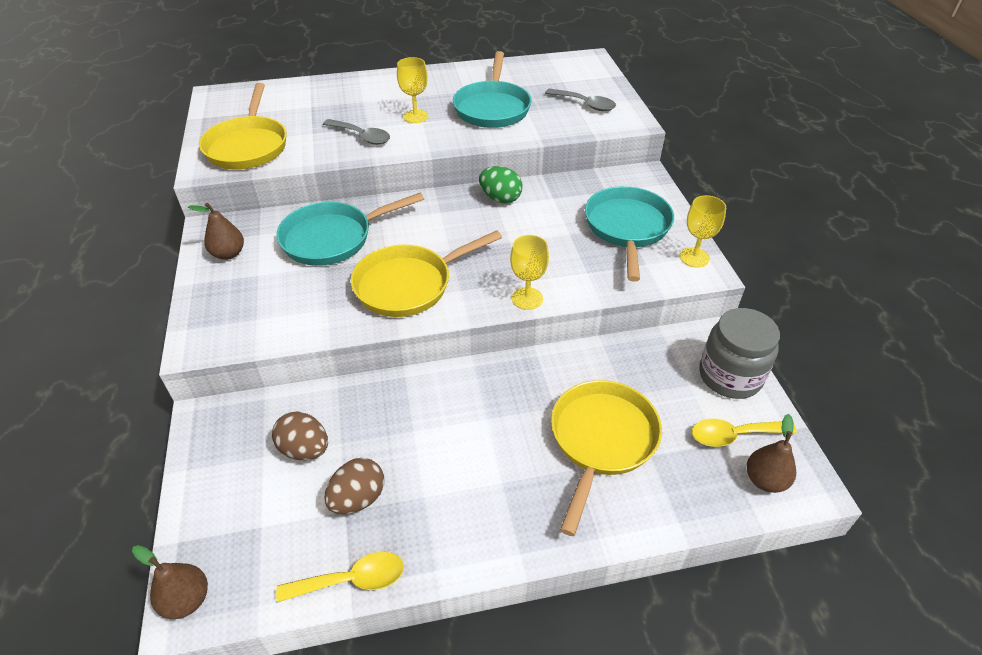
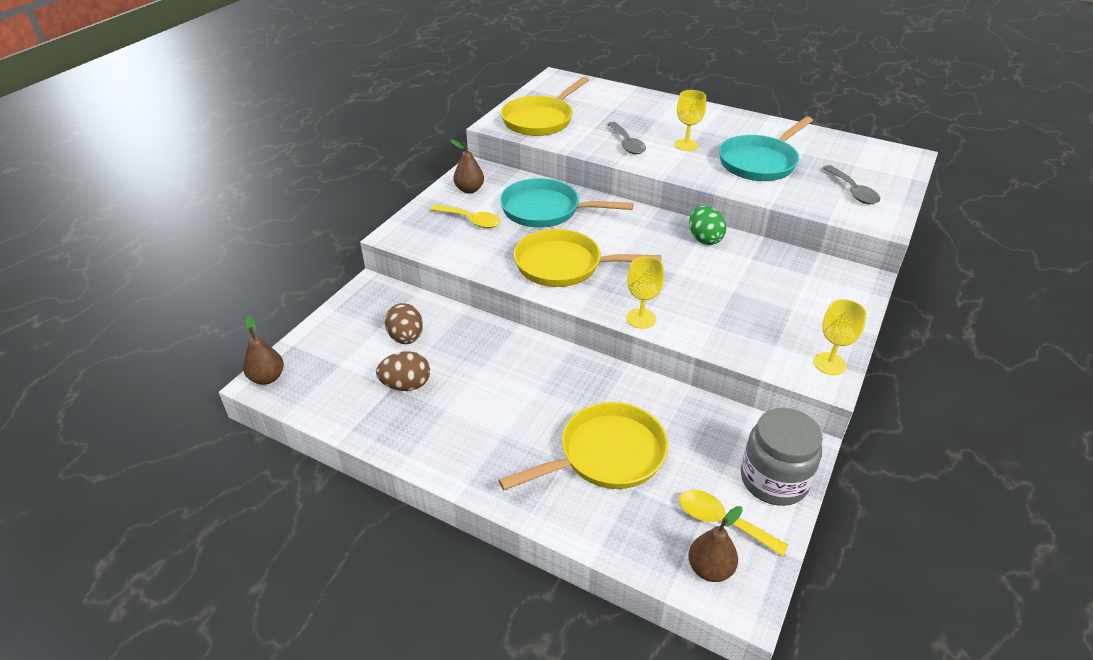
camera: 40 degrees right, 5 degrees down
(351, 580) = (355, 427): yellow spoon -> yellow spoon (471, 220)
(627, 228) = (792, 311): turquoise pan -> none

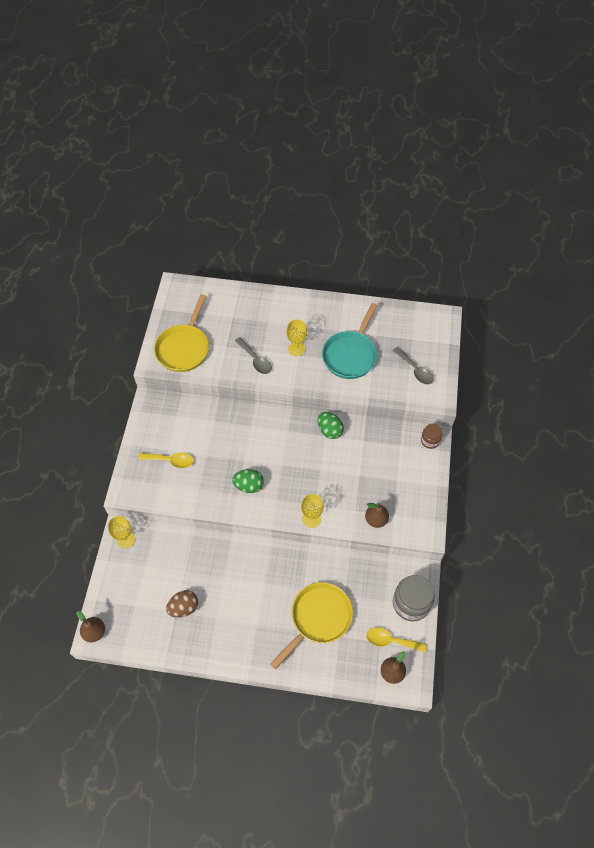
camera: 20 degrees left, 20 degrees up
(406, 338) = (166, 569): brown egg -> none
(469, 190) = (155, 427): brown pear -> brown pear (376, 519)
(546, 210) = (217, 433): turquoise pan -> none
(564, 265) = (249, 485): yellow pan -> green egg
(829, 364) = (426, 520): yellow goblet -> yellow goblet (125, 539)
(857, 280) = (430, 440): none -> brown jar

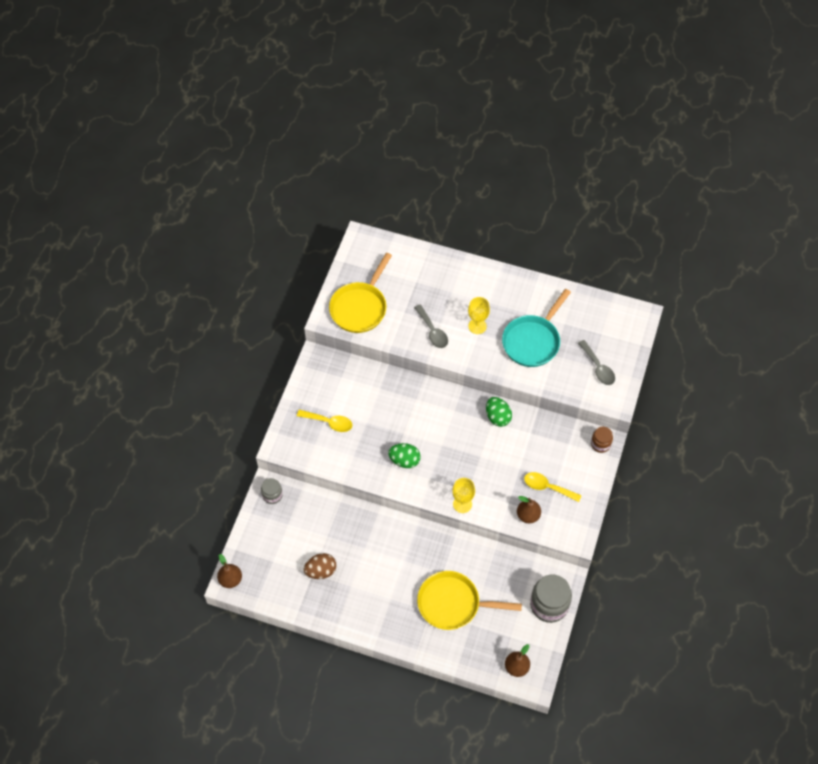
camera: 10 degrees right, 0 degrees up
(125, 539) = (272, 495): yellow goblet -> grey jar
(318, 618) = (453, 603): yellow pan -> yellow pan turned 135 degrees counterclockwise
(391, 641) = (521, 637): yellow spoon -> yellow spoon (547, 487)

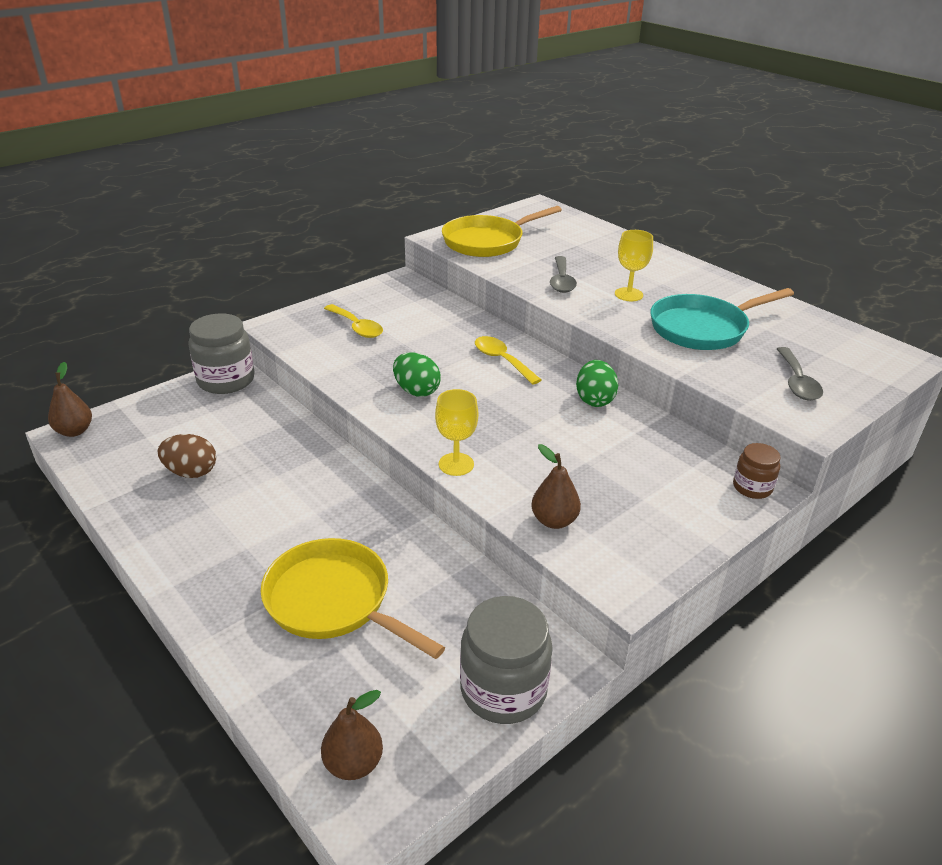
camera: 30 degrees right, 25 degrees down
(272, 495) = (226, 380): grey jar -> grey jar, size x1.83
(547, 487) = (617, 501): yellow spoon -> yellow spoon (502, 360)

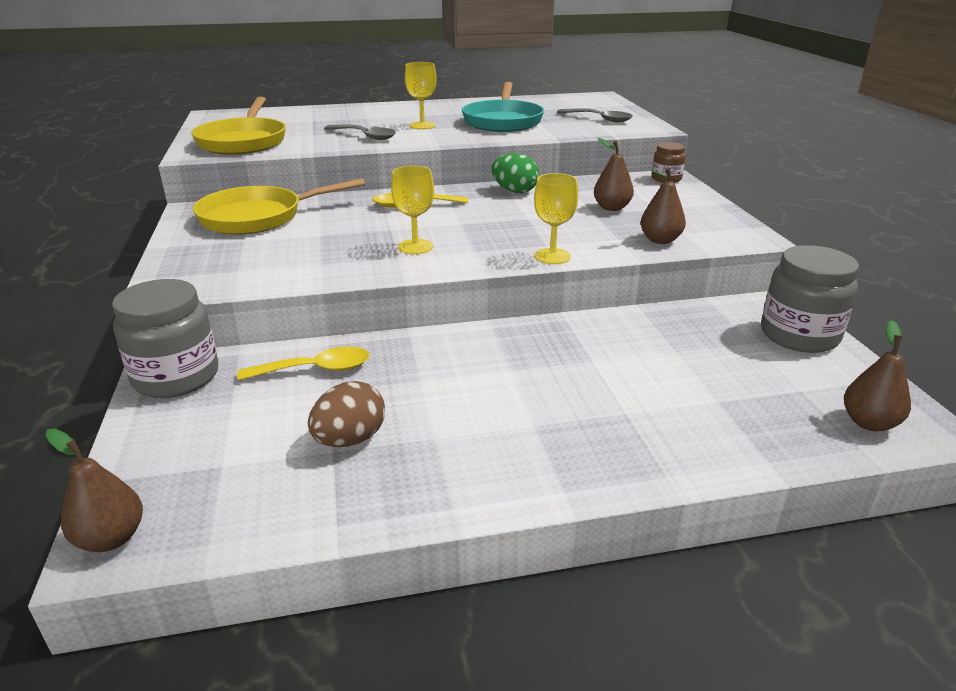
camera: 60 degrees left, 5 degrees down
(334, 601) = (654, 388): yellow pan -> yellow pan (258, 217)
(356, 327) = (252, 248): yellow spoon -> yellow spoon (315, 370)
(416, 391) = (415, 247): green egg -> yellow goblet
(612, 469) = (611, 208): none -> brown pear

